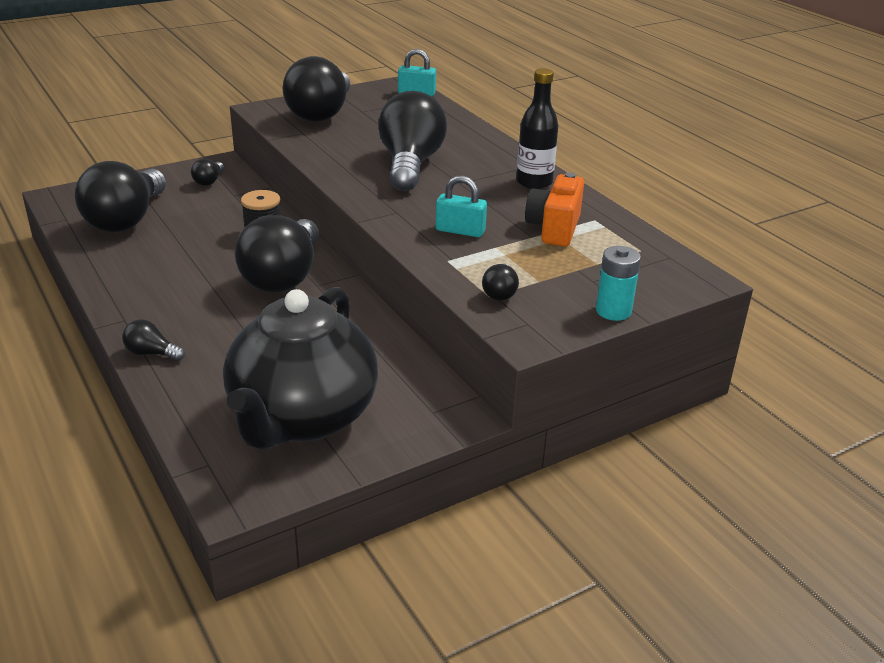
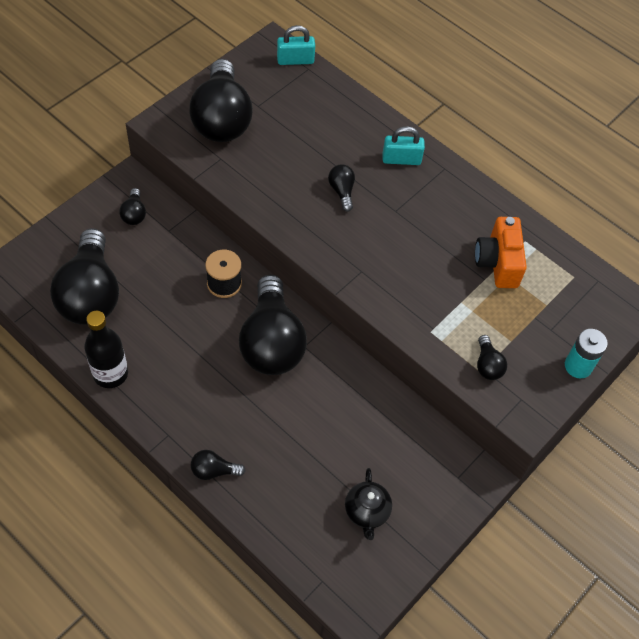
camera: 20 degrees left, 25 degrees up
(302, 418) = (367, 512): black teapot -> black teapot, size x0.40
(410, 164) = (342, 191): black light bulb -> black light bulb, size x0.42
(460, 231) = (424, 286): turquoise padlock -> turquoise padlock (401, 159)
(534, 182) = (458, 195): black bottle -> black bottle (110, 374)

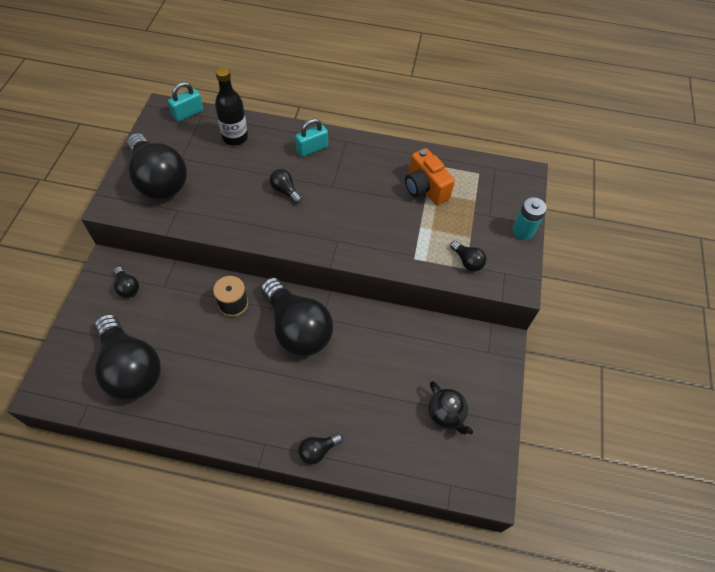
camera: 30 degrees left, 0 degrees up
(110, 374) = (187, 422): black bottle -> black bottle (235, 137)

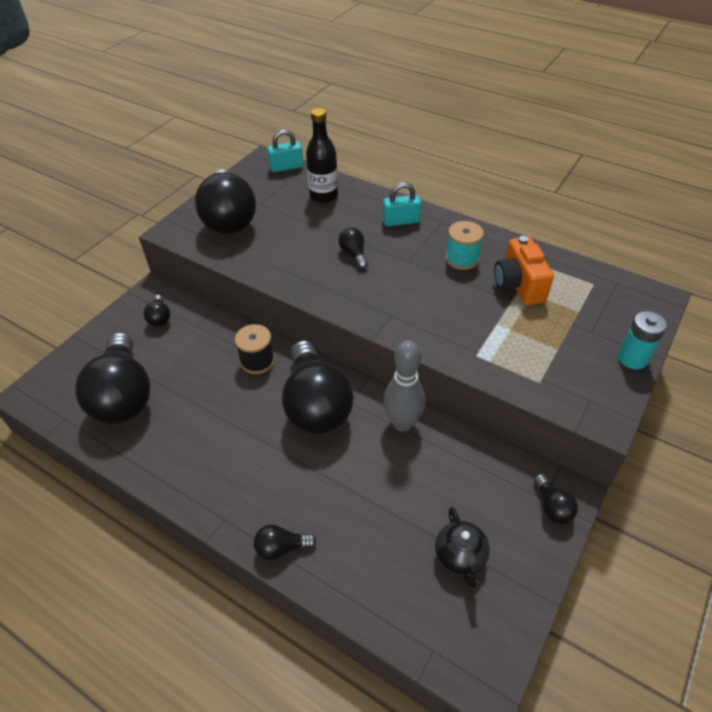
camera: 25 degrees right, 10 degrees down
(369, 324) = (402, 423): none -> grey bowling pin
(374, 174) = (462, 259): none -> turquoise spool
(467, 261) = (544, 375): black light bulb -> black light bulb (552, 506)

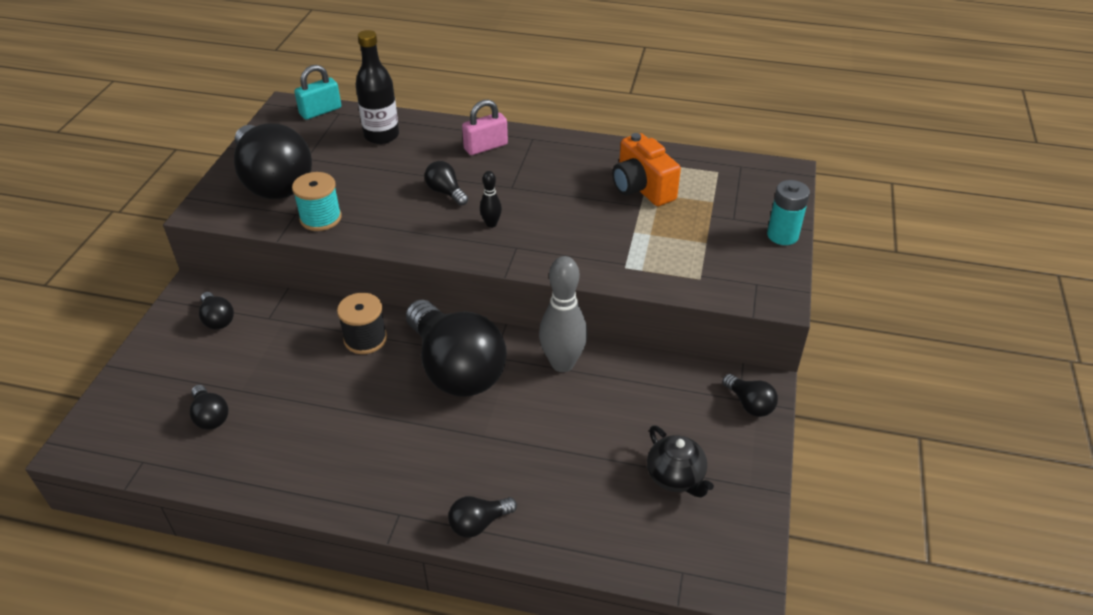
camera: 20 degrees left, 5 degrees down
(123, 395) = (210, 416): black light bulb -> black light bulb, size x0.42
(379, 290) = (491, 224): none -> black bowling pin
(401, 221) = (485, 147): turquoise padlock -> pink padlock
(462, 259) = (570, 173): turquoise spool -> turquoise spool (320, 218)

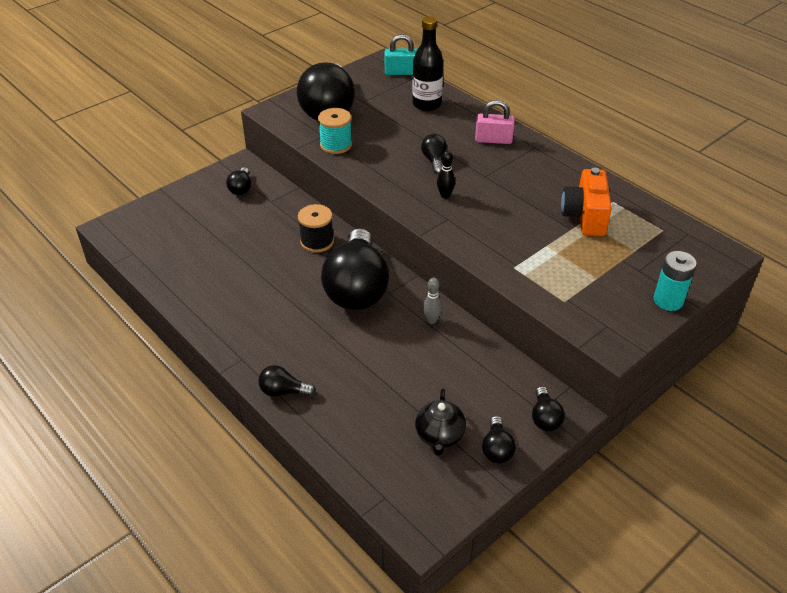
camera: 35 degrees right, 0 degrees up
(210, 416) = (188, 245): black light bulb -> black light bulb (497, 449)
(562, 363) = (431, 320): grey bowling pin -> grey bowling pin, size x0.49

